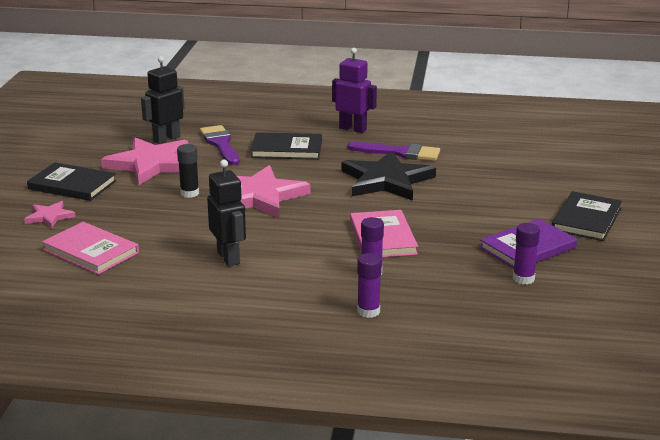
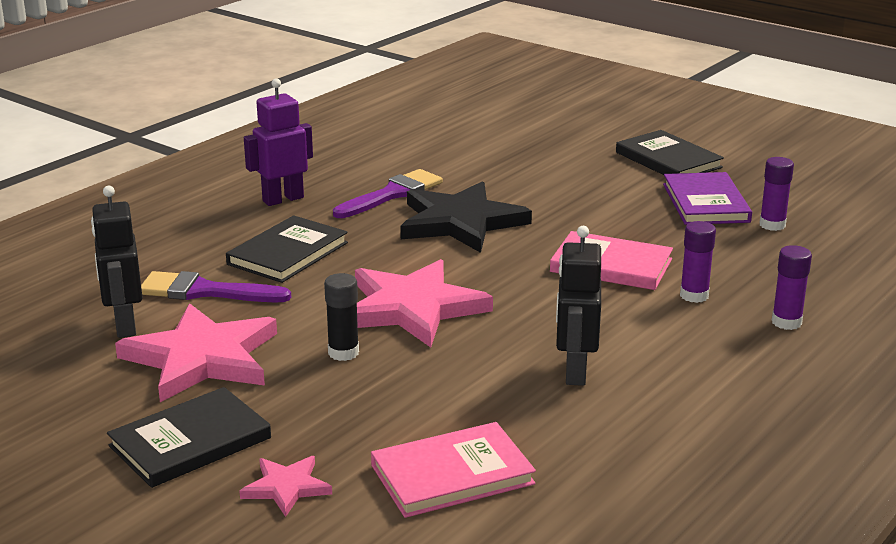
camera: 60 degrees left, 0 degrees up
(229, 258) = (574, 372): black robot -> black robot turned 90 degrees counterclockwise

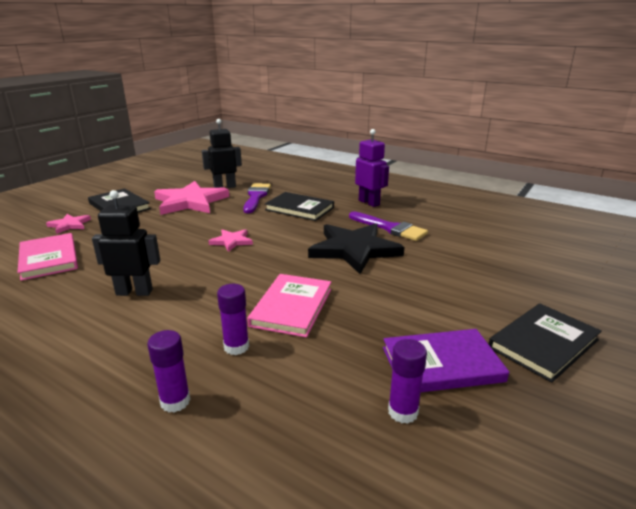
camera: 85 degrees right, 0 degrees up
(343, 353) = (185, 228): black glue stick -> none
(413, 308) = (231, 241): pink star -> pink star, size x0.48

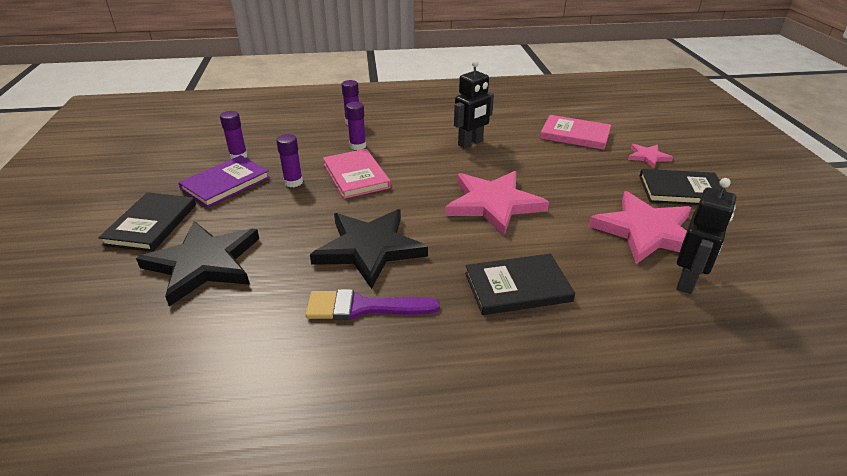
camera: 140 degrees right, 10 degrees up
(231, 241) = (493, 204): pink star -> pink star, size x2.08
(256, 197) = (609, 283): purple brush -> none
(361, 329) = (293, 182): none -> purple glue stick
(369, 202) = (451, 361): purple robot -> none
(488, 285) = (204, 264): none -> black star

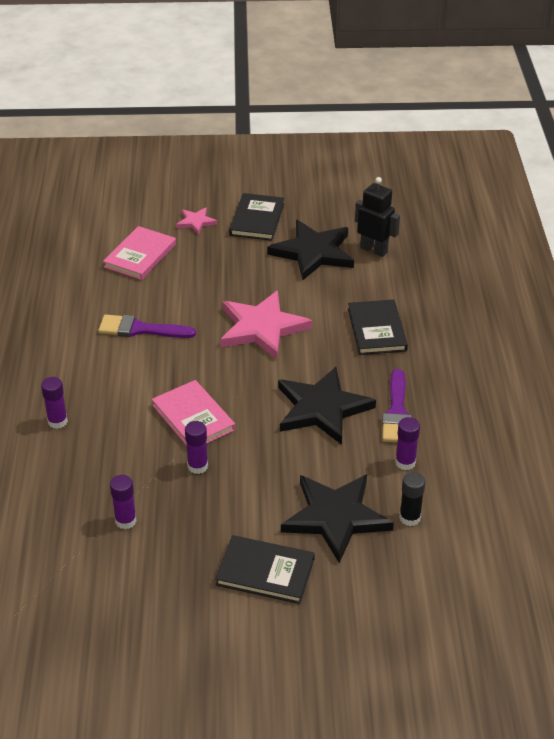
camera: 85 degrees left, 5 degrees up
(182, 320) = (409, 518): none -> black glue stick
(225, 183) = (190, 523): purple book -> none
(356, 176) = (193, 417): pink book -> pink book turned 75 degrees clockwise
(358, 146) = (124, 417): purple glue stick -> purple glue stick (405, 462)
(470, 143) = (140, 329): black robot -> purple brush
(646, 231) = (313, 252): pink star -> black star

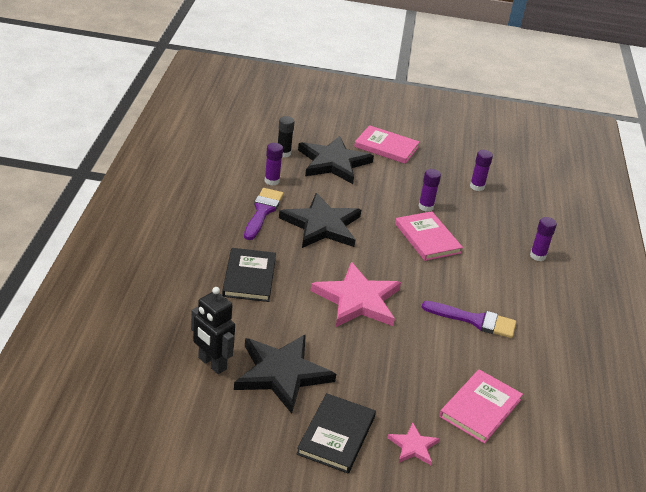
camera: 175 degrees left, 5 degrees down
(265, 572) = (386, 147): black book -> pink book

